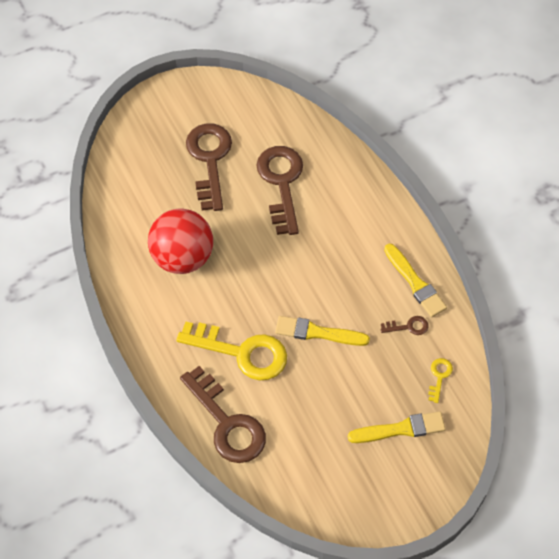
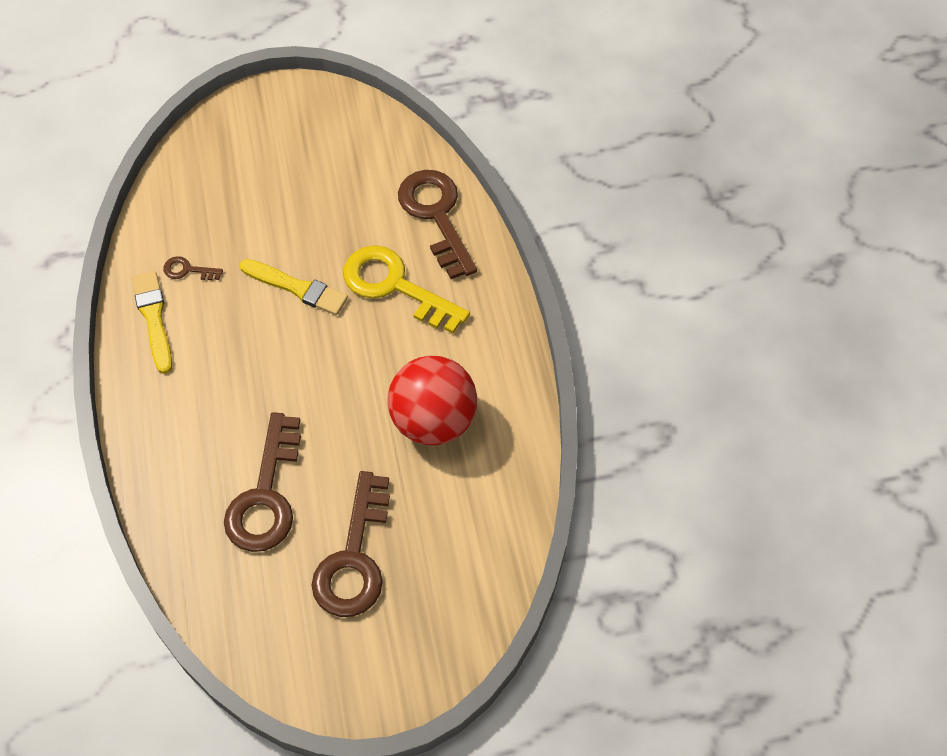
camera: 165 degrees left, 0 degrees up
(400, 429) = (249, 168): yellow brush -> none
(439, 376) = (180, 210): yellow key -> none

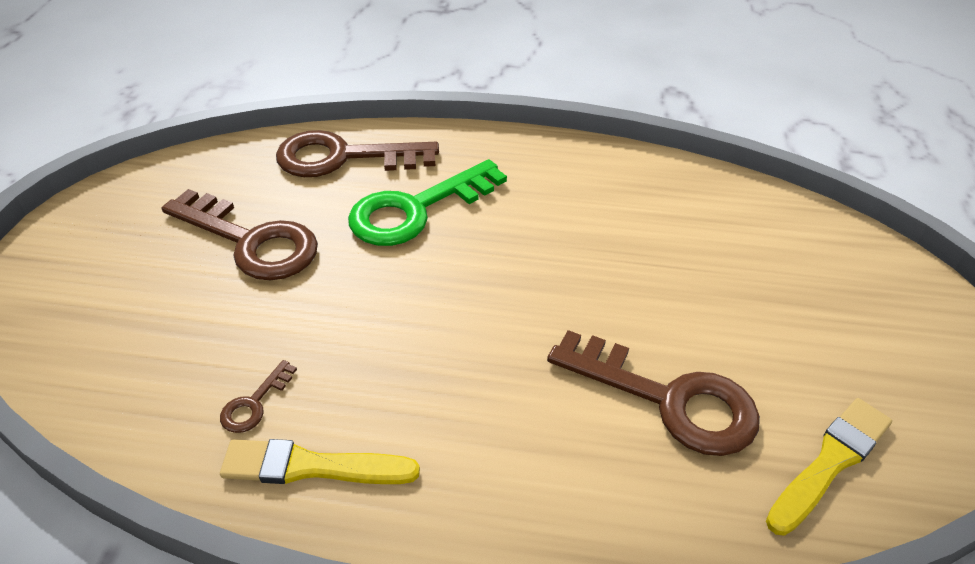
camera: 70 degrees left, 15 degrees down
(297, 288) = (364, 293): yellow brush -> yellow brush (830, 462)
(354, 557) = (779, 332): brown key -> brown key (251, 241)
(395, 286) = (416, 210): yellow key -> green key
(433, 420) = (611, 223): red ball -> none

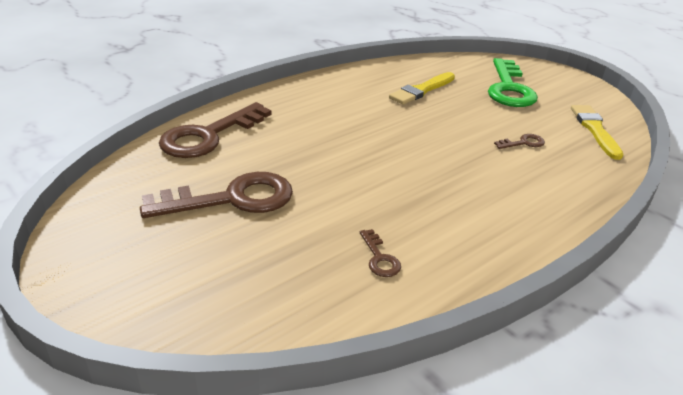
camera: 50 degrees left, 10 degrees down
(311, 466) = (453, 259): yellow brush -> yellow brush (421, 90)
(416, 210) = (297, 137): green key -> green key (509, 88)
(668, 399) = (523, 143): brown key -> brown key, size x0.43

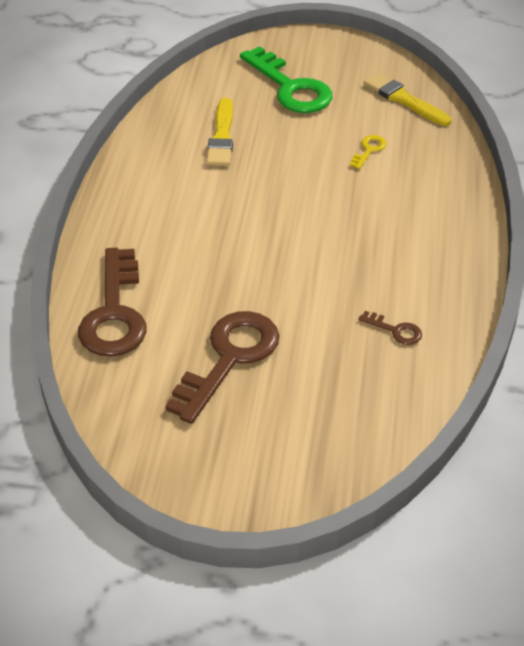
camera: 40 degrees left, 10 degrees up
(523, 143) = (369, 150): brown key -> yellow key

